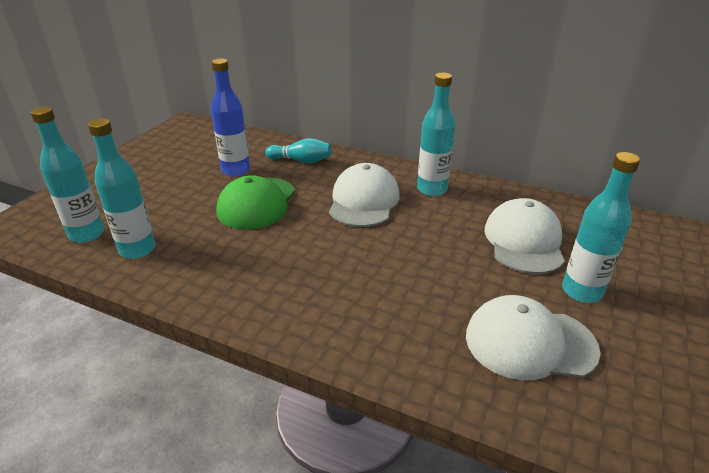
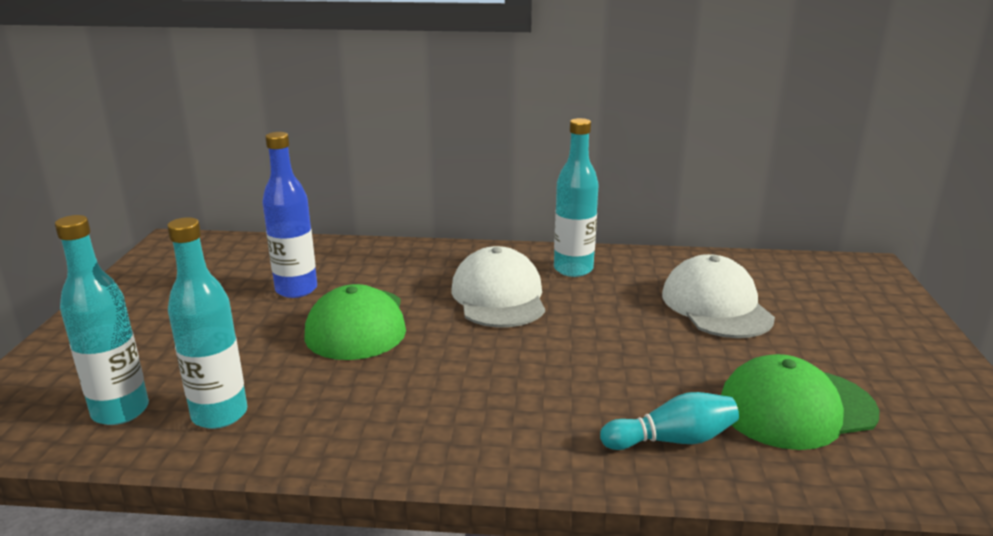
camera: 20 degrees left, 10 degrees down
(301, 161) = (381, 263): turquoise bowling pin -> turquoise bowling pin (672, 440)
(529, 342) = (796, 408): white cap -> green cap
(581, 291) = (811, 345): turquoise bottle -> none

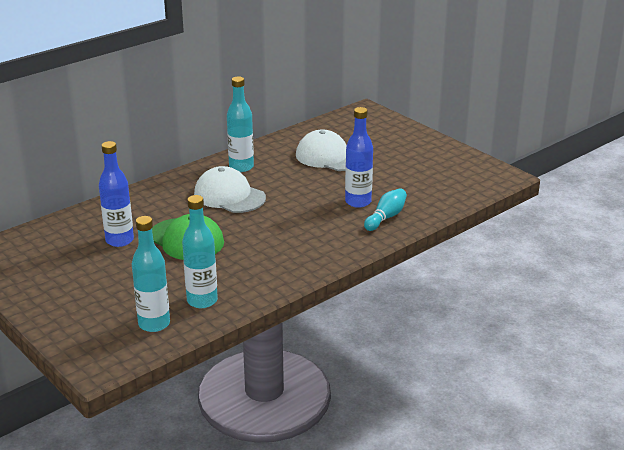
camera: 45 degrees left, 5 degrees up
(662, 390) = (358, 202): none -> blue bottle
(796, 408) = (410, 185): green cap -> none

